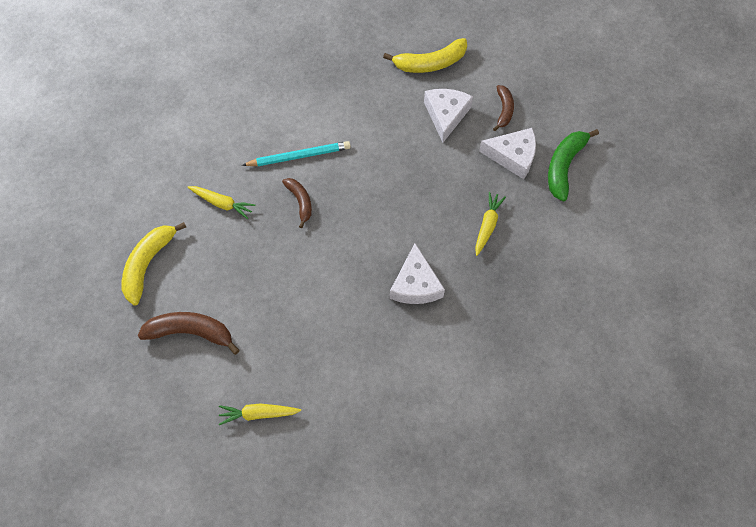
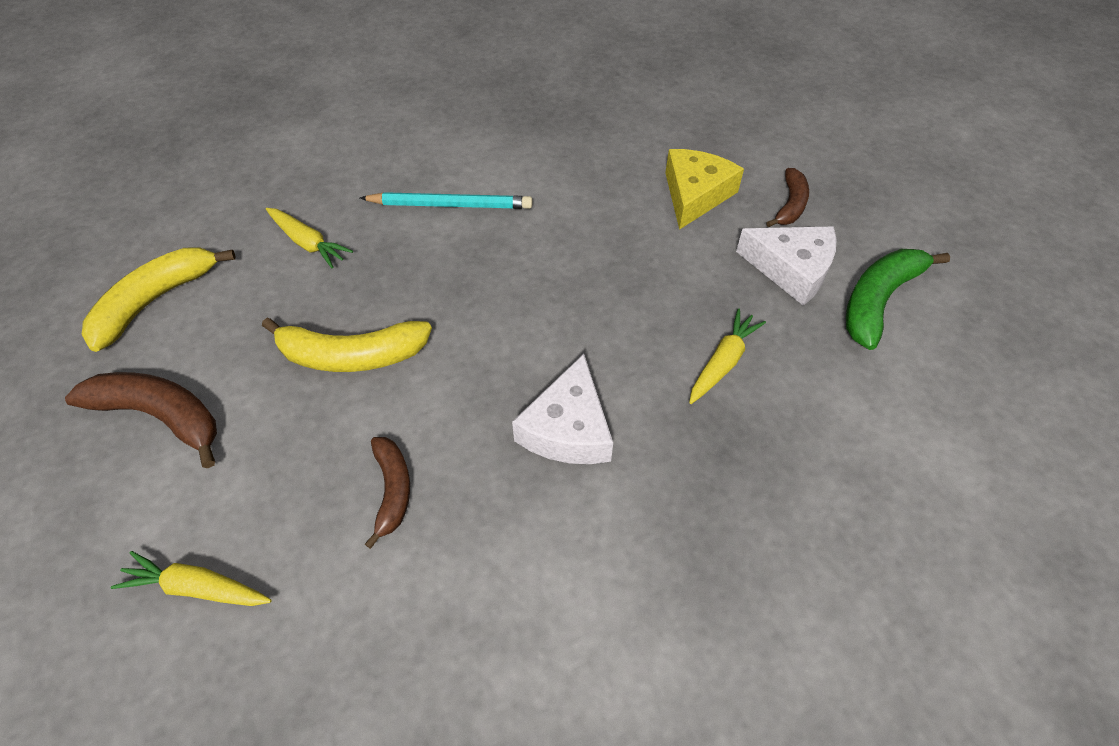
camera: 15 degrees right, 10 degrees down
(300, 202) = (425, 264): brown banana -> brown banana (392, 490)
(430, 63) = (689, 128): yellow banana -> yellow banana (352, 355)
(446, 115) = (695, 195): white cheese -> yellow cheese

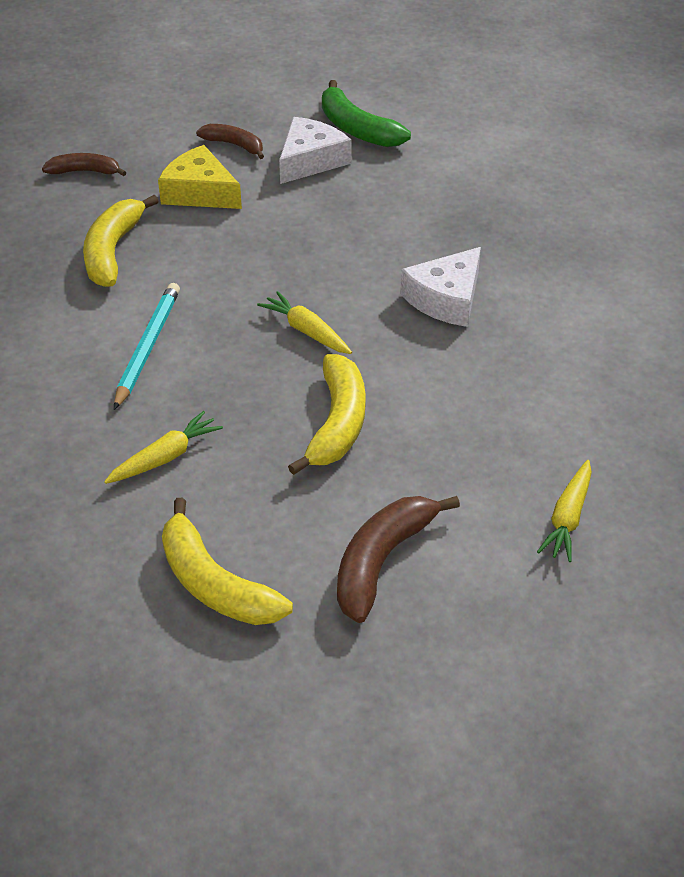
camera: 80 degrees left, 10 degrees down
(392, 490) = (490, 400): brown banana -> brown banana (85, 171)
(568, 428) = (446, 299): white cheese -> white cheese turned 105 degrees clockwise
(582, 157) = (113, 251): none -> yellow banana
(722, 362) = (398, 212): yellow carrot -> yellow carrot (306, 331)

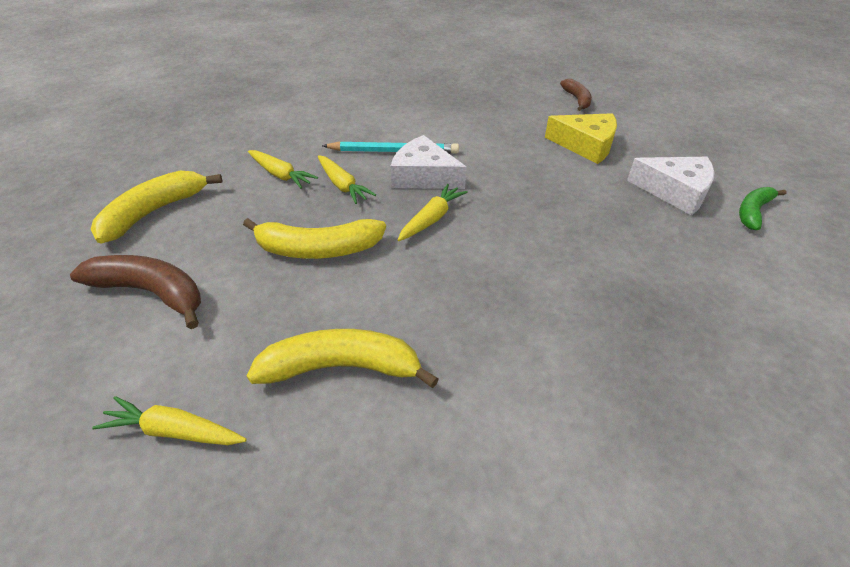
camera: 80 degrees right, 0 degrees up
(113, 251) = (493, 123): yellow banana -> yellow banana (342, 367)
(199, 192) = (586, 145): yellow cheese -> yellow cheese turned 90 degrees clockwise
(213, 398) = (342, 185): none -> yellow carrot
(234, 145) = (662, 151): brown banana -> none
(357, 129) = (753, 212): green banana -> green banana, size x0.62
(446, 299) = (509, 302): white cheese -> white cheese (423, 176)

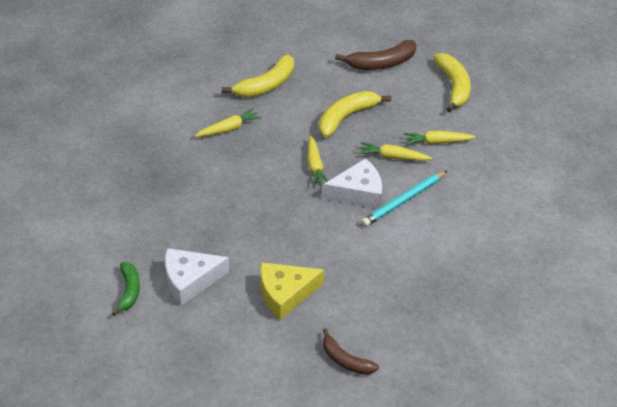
camera: 135 degrees right, 0 degrees up
(175, 431) = (294, 42): yellow carrot -> yellow carrot (228, 129)

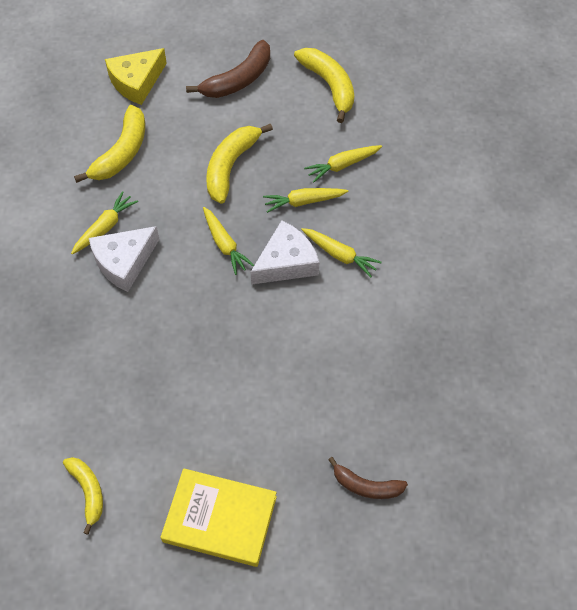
camera: 20 degrees left, 15 degrees up
(129, 291) = (88, 492): green banana -> yellow banana
(190, 280) = (151, 450): white cheese -> white cheese (124, 262)
(218, 342) = (220, 519): none -> yellow book
(285, 294) = (265, 426): yellow cheese -> yellow cheese (136, 82)
(404, 200) = (339, 255): turquoise pencil -> yellow carrot

